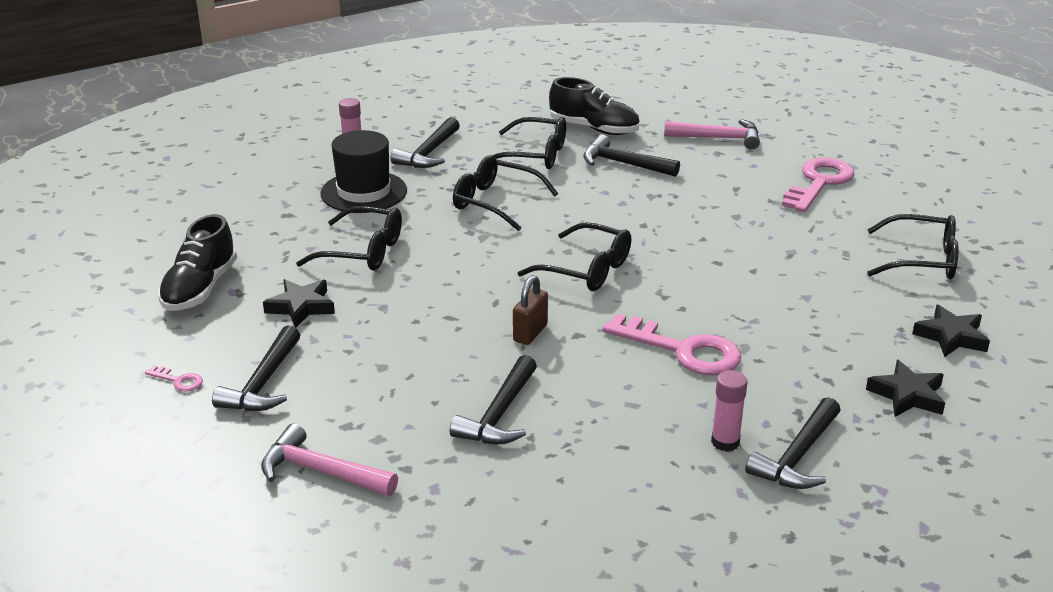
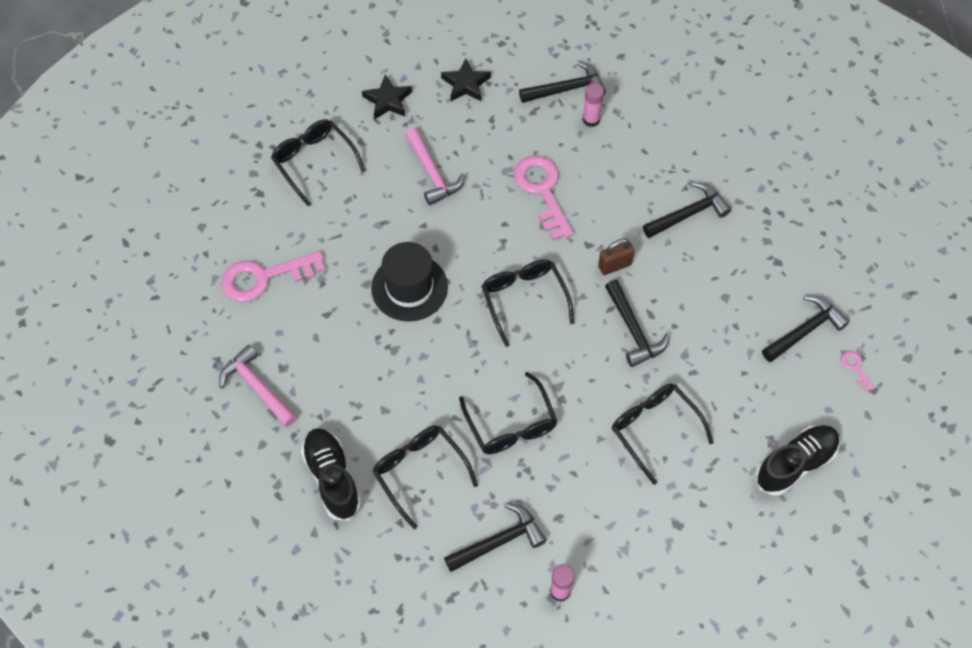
camera: 140 degrees left, 30 degrees up
(301, 307) = (738, 392): black star -> none
(321, 471) = (812, 237): pink hammer -> pink hammer (432, 173)
(363, 192) = (597, 515): black hat -> black hat (409, 287)
(623, 164) = (367, 406): black hammer -> black hammer (633, 330)

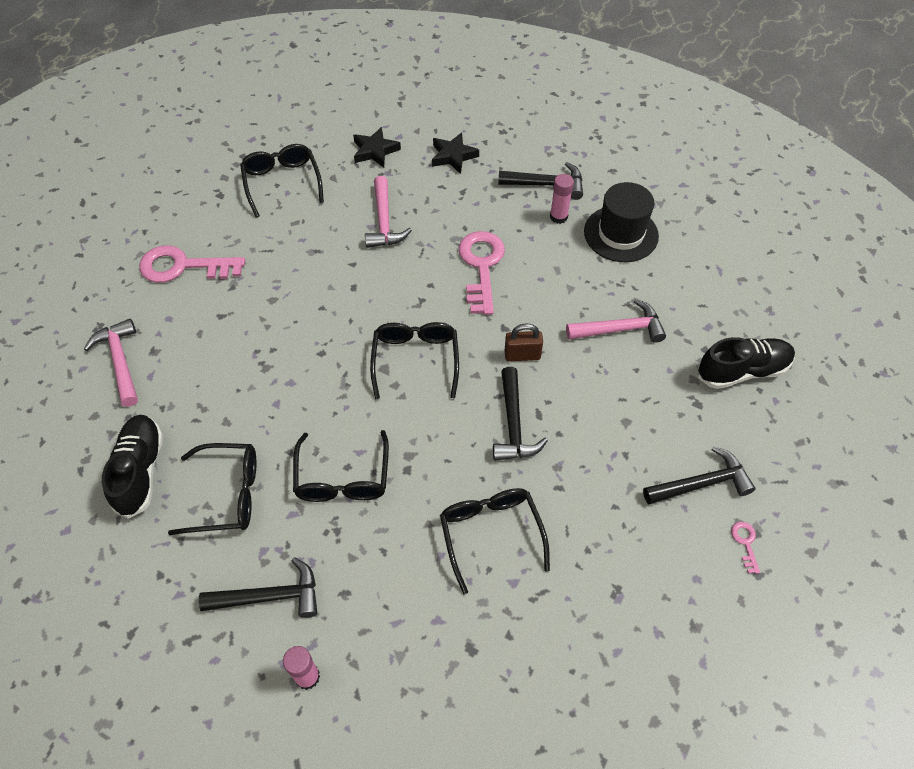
camera: 20 degrees right, 5 degrees down
(409, 287) = (310, 315): black hat -> black hat (621, 234)
(419, 472) = (227, 494): black glasses -> black glasses turned 105 degrees clockwise
(688, 214) = (620, 329): black hammer -> pink hammer
(795, 464) = (634, 627): black shoe -> black shoe (742, 371)

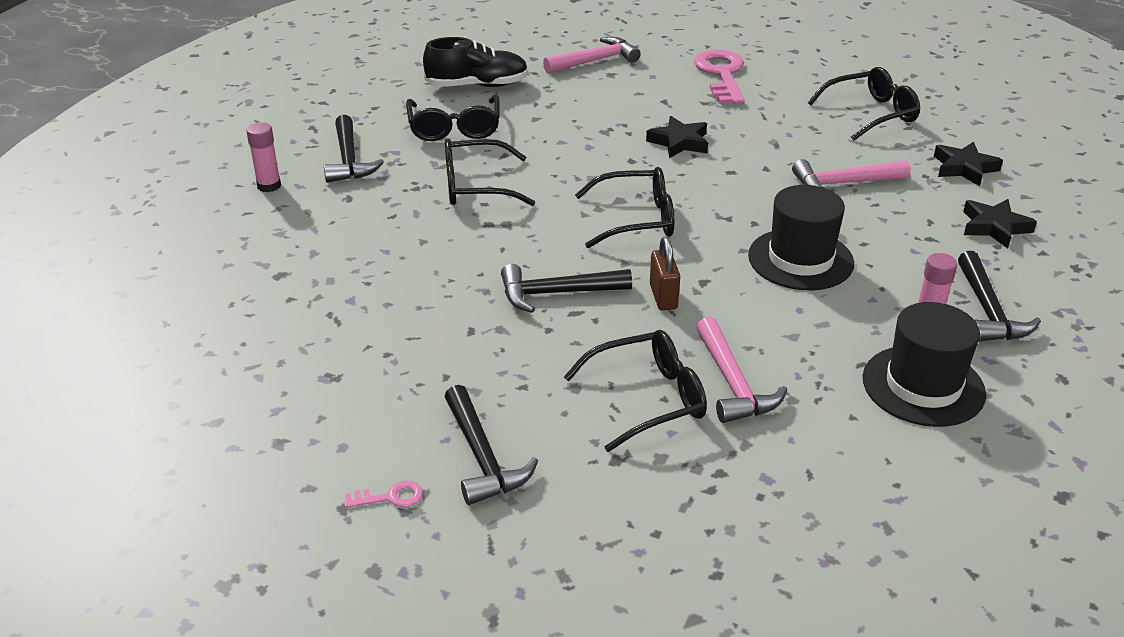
camera: 85 degrees right, 20 degrees down
(298, 315) = (679, 142): none -> black star
(481, 266) = (800, 259): pink key -> black hat
(491, 534) = (409, 282): black glasses -> black glasses (648, 399)
(742, 371) = (688, 514): black shoe -> none

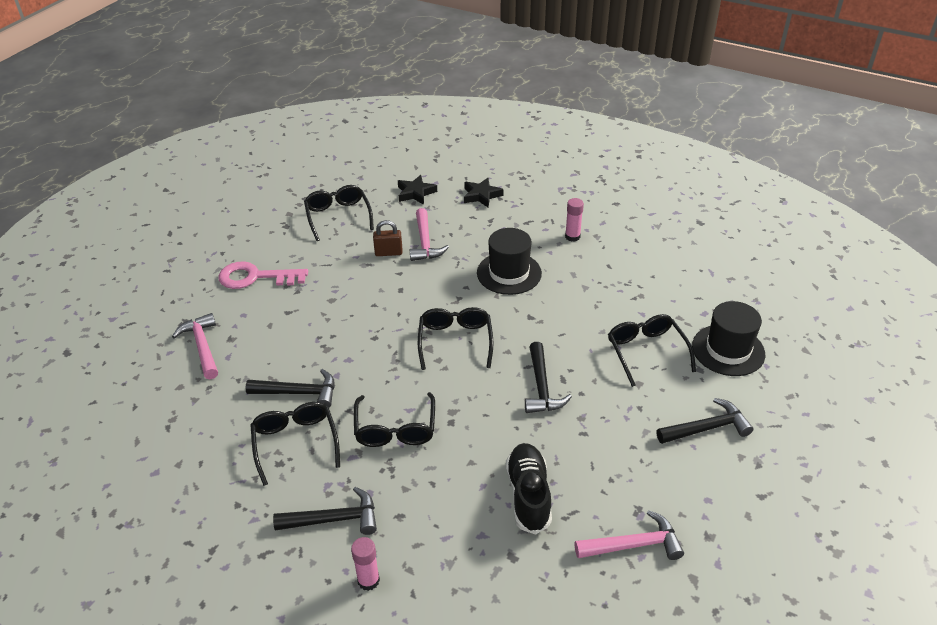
camera: 85 degrees left, 5 degrees up
(390, 497) = (748, 472): pink key -> none
(454, 128) = (295, 443): black glasses -> black glasses turned 105 degrees counterclockwise
(477, 85) = (219, 427): black shoe -> black shoe (528, 495)
(663, 297) = (546, 336): brown padlock -> brown padlock (388, 253)
(679, 142) = (354, 310): black star -> none
(732, 383) = (629, 316): pink hammer -> pink hammer (634, 545)
(923, 386) = (626, 248): black hat -> black hat (728, 350)
(988, 311) = (561, 214): black hammer -> black hammer (299, 393)

